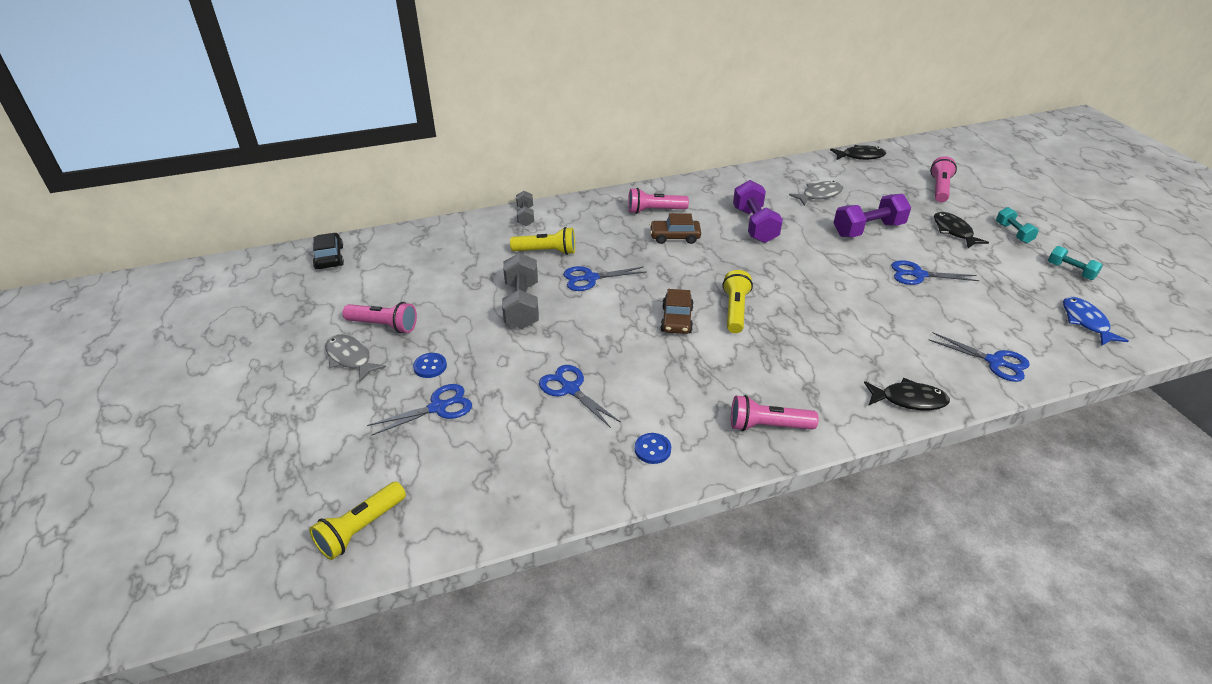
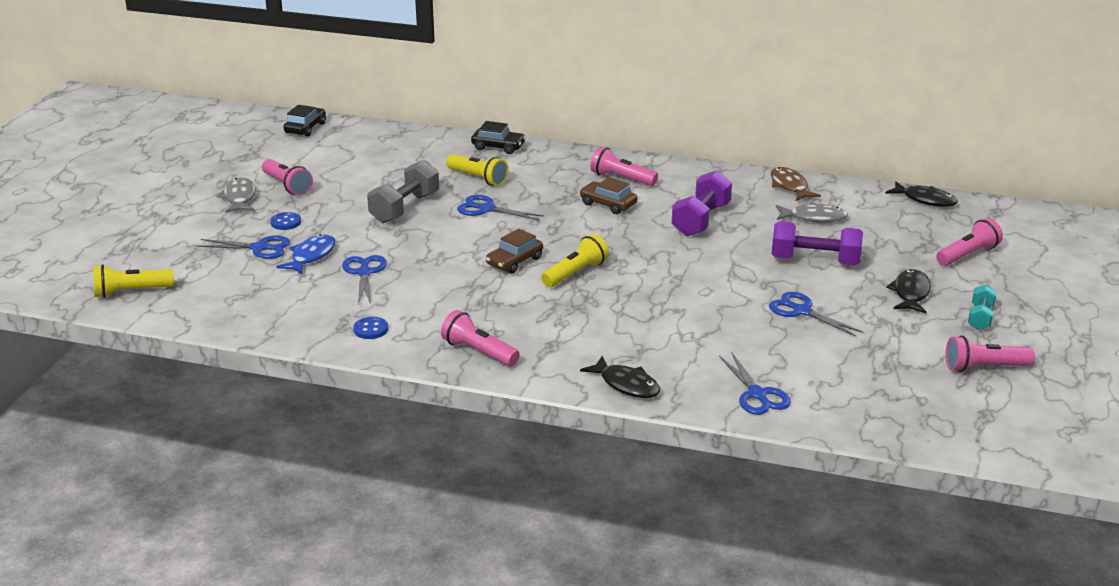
camera: 35 degrees right, 10 degrees down
(525, 216) = (498, 147): grey dumbbell -> black car
(771, 175) = (790, 186): none -> brown fish
(1070, 271) = (984, 367): turquoise dumbbell -> pink flashlight
(1086, 322) = (916, 407): blue fish -> blue fish (311, 256)

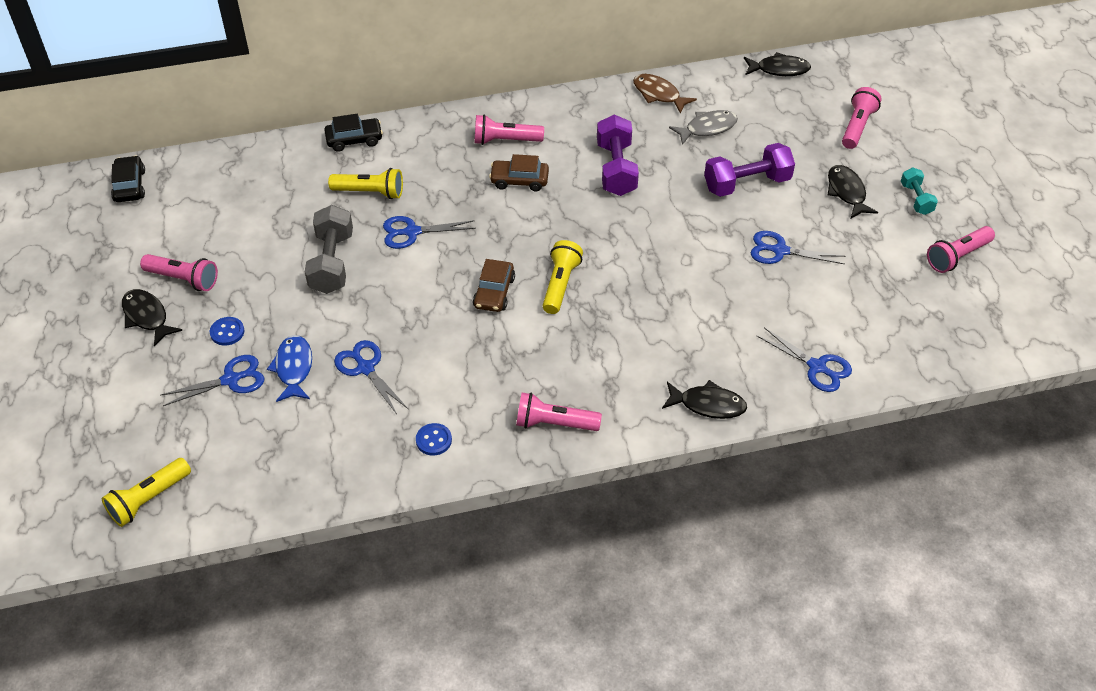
camera: 30 degrees left, 20 degrees up
(239, 198) = (147, 317): grey fish -> black fish

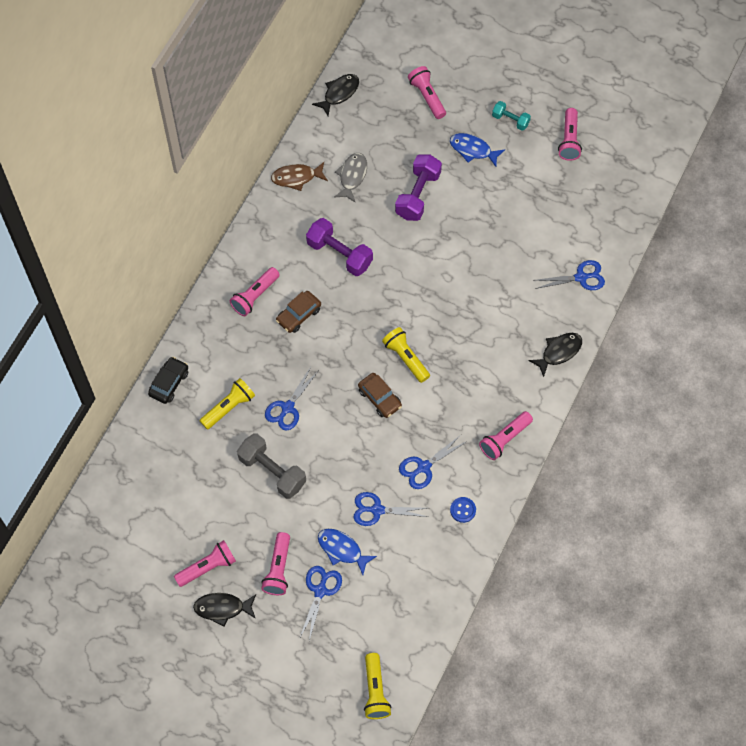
camera: 50 degrees left, 15 degrees up
(130, 186) = (84, 549): black car -> none
(227, 332) = (278, 569): blue button -> pink flashlight
(780, 251) = (484, 223): blue scissors -> blue scissors (423, 467)
(847, 192) = (473, 150): black fish -> blue fish

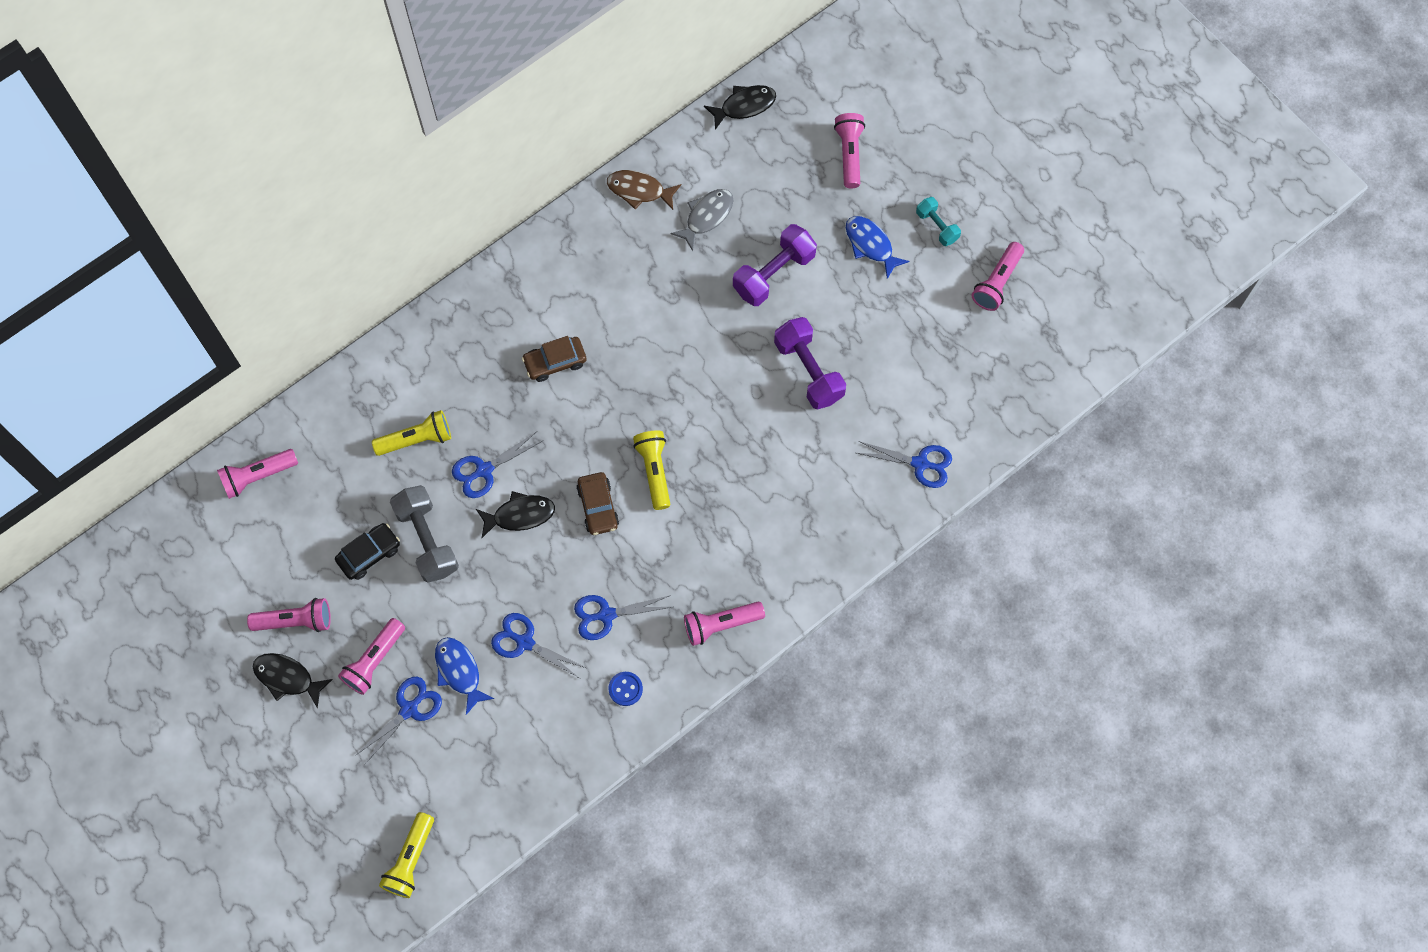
camera: 25 degrees right, 5 degrees up
(169, 383) = (363, 379): black car -> black car (369, 554)
(255, 296) = (515, 316): pink flashlight -> pink flashlight (257, 476)
(339, 254) = (642, 307): purple dumbbell -> purple dumbbell (809, 371)
(559, 352) = (843, 546): black fish -> black fish (520, 515)

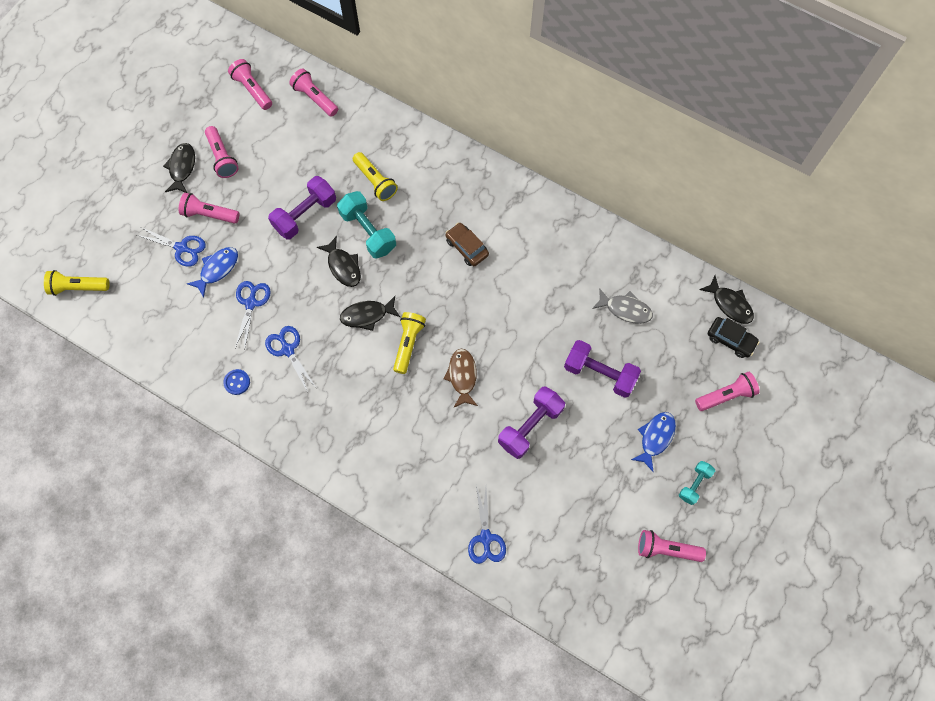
camera: 70 degrees right, 0 degrees up
(369, 554) = (283, 183): black car -> black car (730, 340)
(427, 540) = (305, 214): grey dumbbell -> purple dumbbell
(484, 470) = (368, 231): blue scissors -> turquoise dumbbell
(598, 507) = (367, 315): brown car -> black fish
(639, 190) = (625, 255): brown fish -> brown fish (462, 376)
(654, 471) = (408, 344): yellow flashlight -> yellow flashlight turned 45 degrees counterclockwise
(720, 624) = (305, 431): pink flashlight -> pink flashlight (252, 89)

